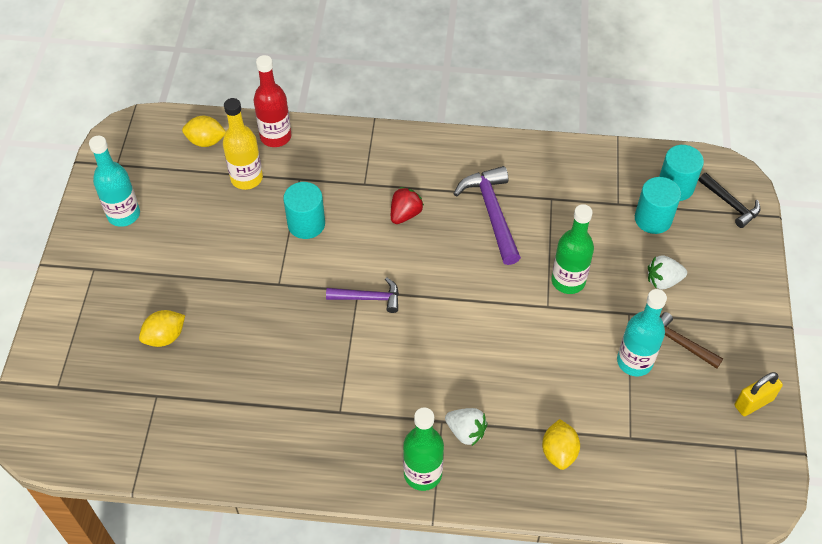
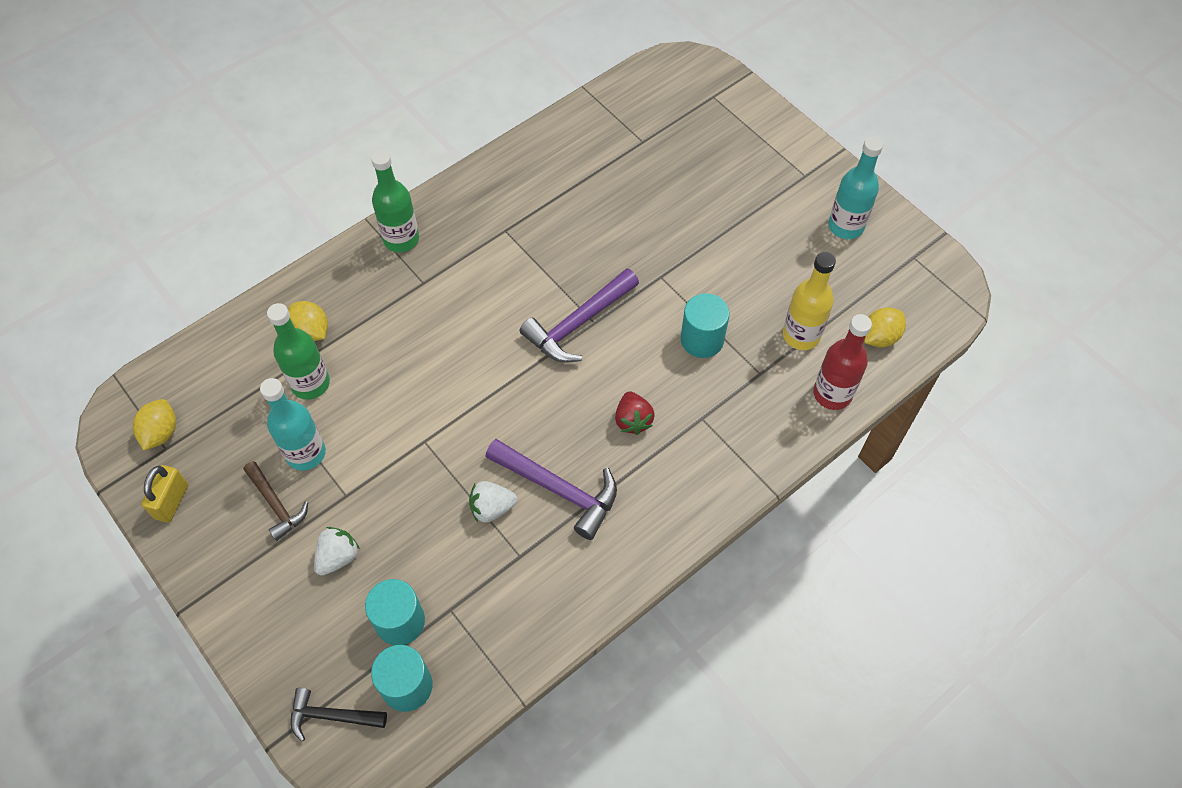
camera: 135 degrees right, 5 degrees up
(165, 337) = (689, 176): yellow lemon -> yellow lemon (161, 433)
(368, 298) = (578, 323): purple hammer -> purple hammer, size x1.60
(466, 432) = (397, 289): white strawberry -> white strawberry (492, 508)
(568, 281) = (427, 480): green bottle -> green bottle (310, 383)
(680, 343) = (276, 504): brown hammer -> brown hammer turned 60 degrees clockwise

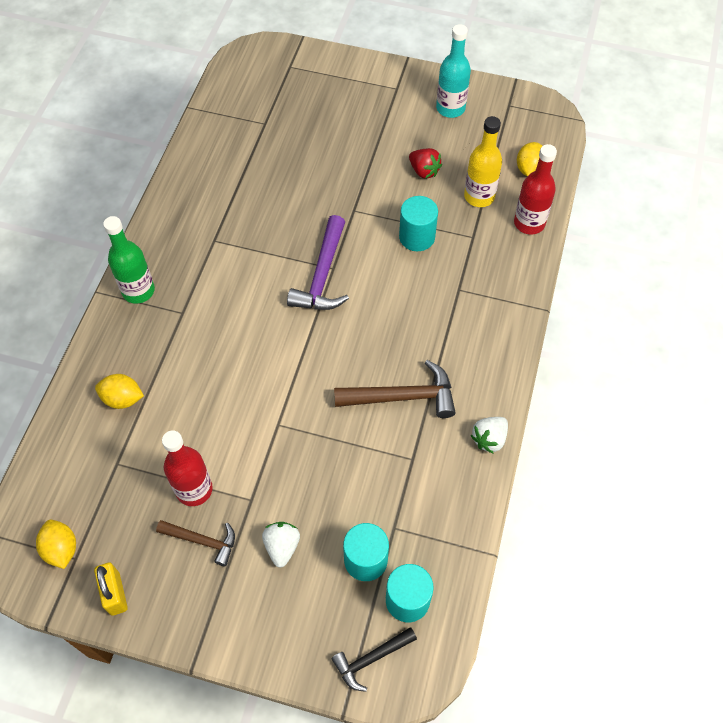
camera: 35 degrees left, 0 degrees up
(306, 453) = (194, 489): turquoise bottle -> red bottle
(310, 383) = (155, 437): green bottle -> none
(492, 508) = (366, 439): white strawberry -> white strawberry (489, 439)
(558, 489) = (402, 397): purple hammer -> brown hammer
(633, 420) = (414, 319): red strawberry -> red strawberry (424, 171)

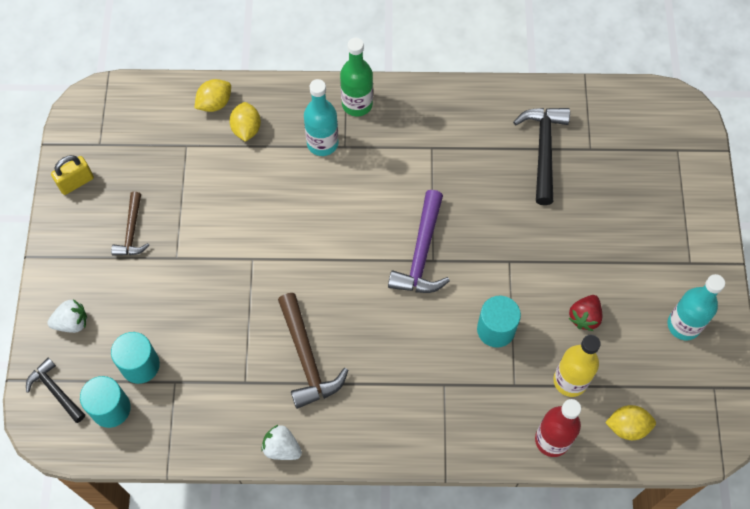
camera: 75 degrees right, 5 degrees up
(61, 549) = (105, 132): yellow lemon -> yellow lemon (215, 103)
(170, 331) = (322, 143): none -> turquoise bottle
(194, 489) = (175, 211): red bottle -> none
(252, 156) = (543, 150): none -> black hammer
(282, 546) = (139, 294): white strawberry -> white strawberry (72, 322)
(323, 275) = (421, 253): purple hammer -> purple hammer turned 75 degrees counterclockwise

